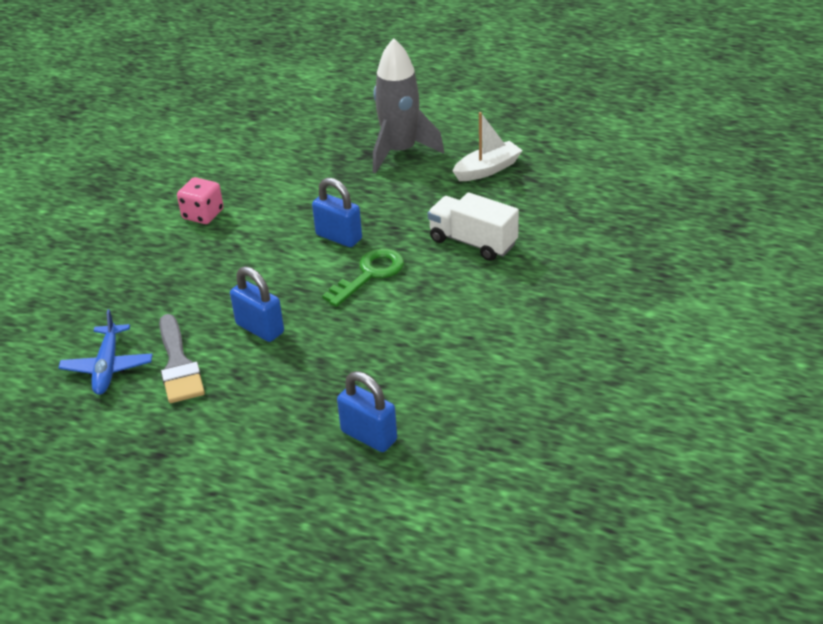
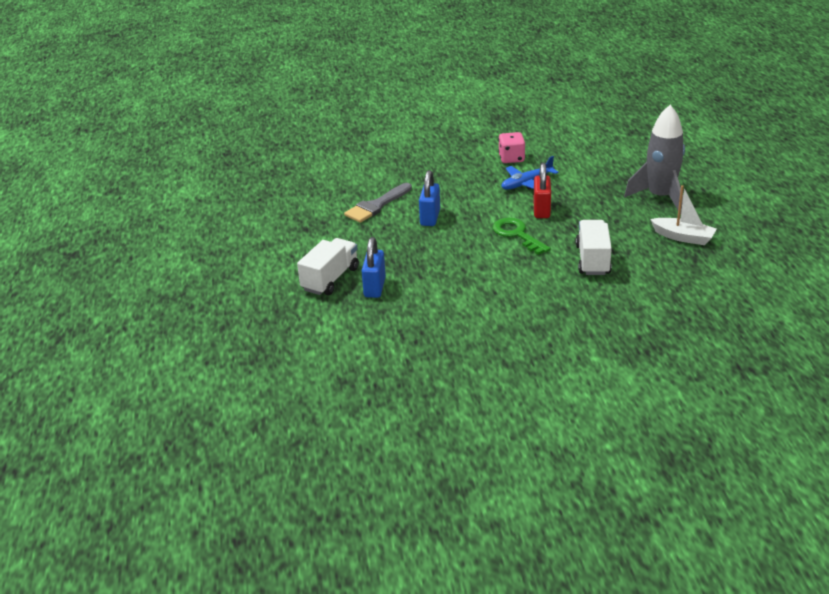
camera: 60 degrees right, 5 degrees down
(108, 366) = (356, 186): blue plane -> blue plane (527, 183)
(310, 472) = (330, 279): none -> white truck
(339, 237) = (541, 210): blue padlock -> red padlock
(370, 274) = (517, 234): green key -> green key turned 135 degrees counterclockwise

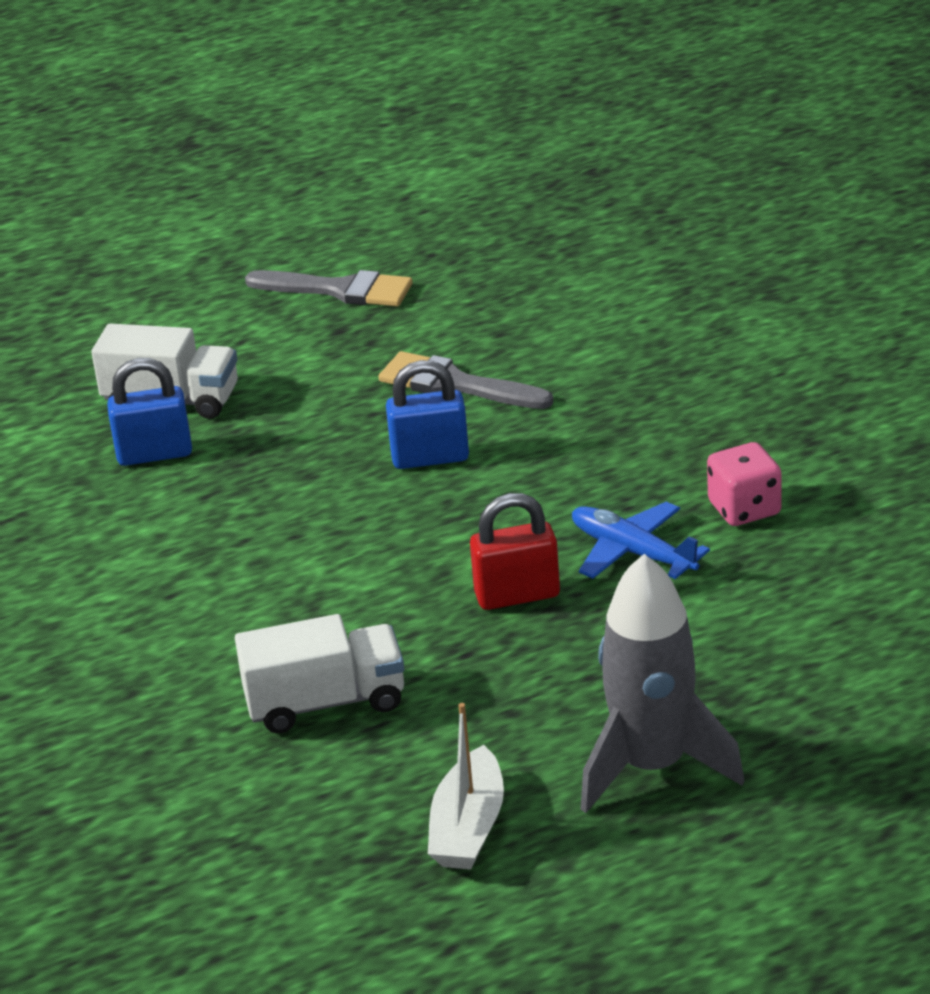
camera: 75 degrees right, 0 degrees up
(269, 225) = (338, 290): none -> grey brush
(517, 234) = (399, 581): green key -> none

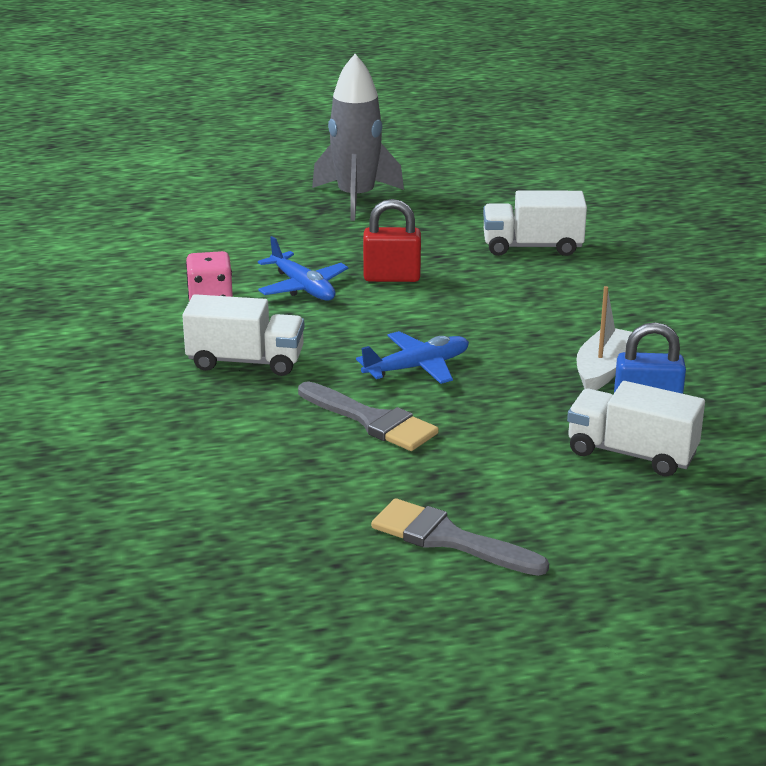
camera: 170 degrees left, 5 degrees down
(430, 458) = (416, 367): blue padlock -> blue plane
(468, 827) = (466, 191): white boat -> white boat (602, 370)
(636, 427) = (245, 361): none -> white truck

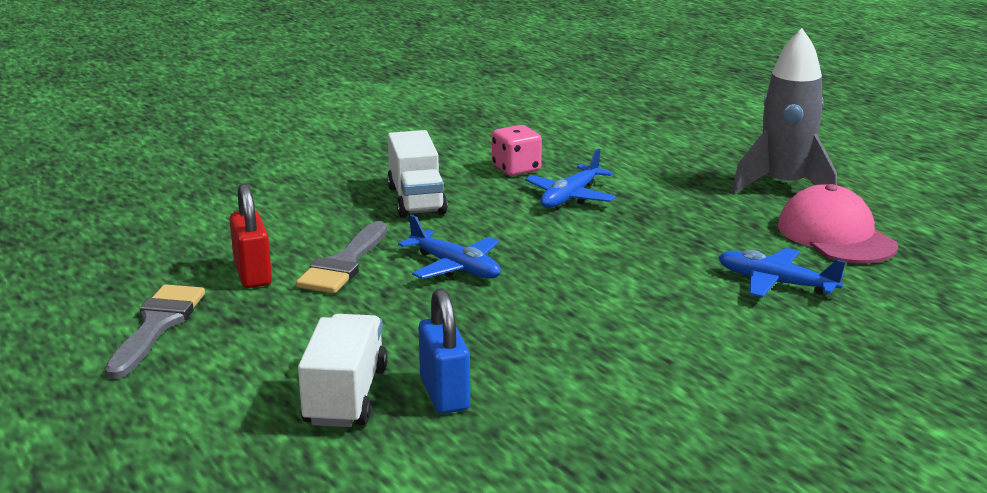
camera: 70 degrees right, 5 degrees down
(392, 277) = (628, 228): red padlock -> red padlock (253, 274)
(465, 205) = (836, 235): none -> pink cap
(532, 247) = (776, 283): white truck -> blue plane
(602, 370) = (517, 358): white boat -> none

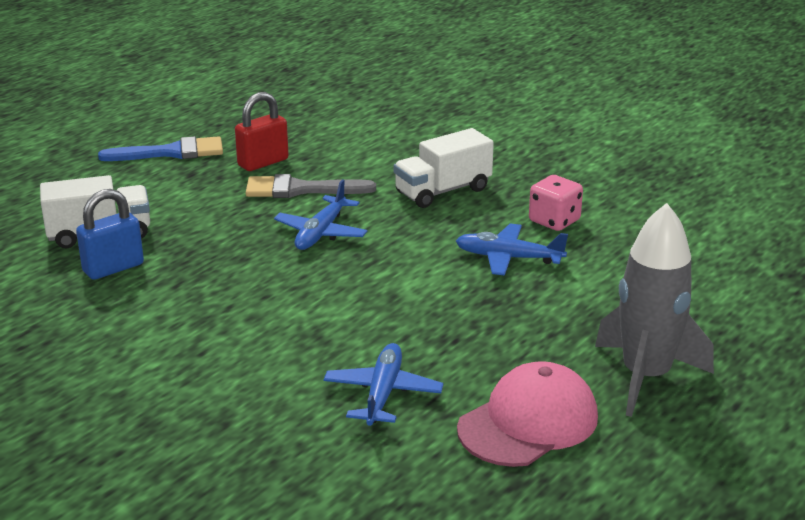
camera: 70 degrees right, 5 degrees up
(157, 326) = (170, 152): grey brush -> blue brush

